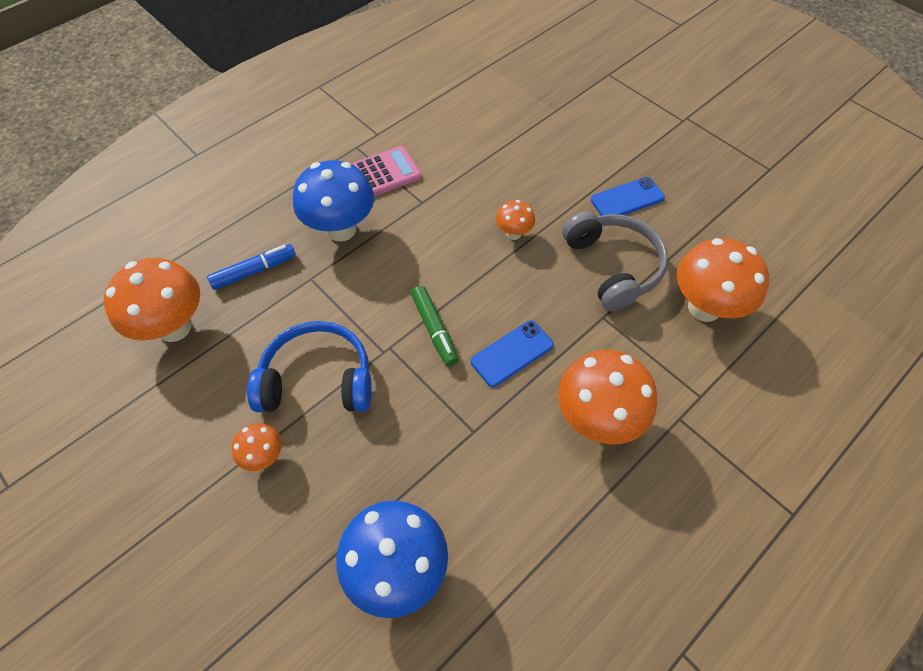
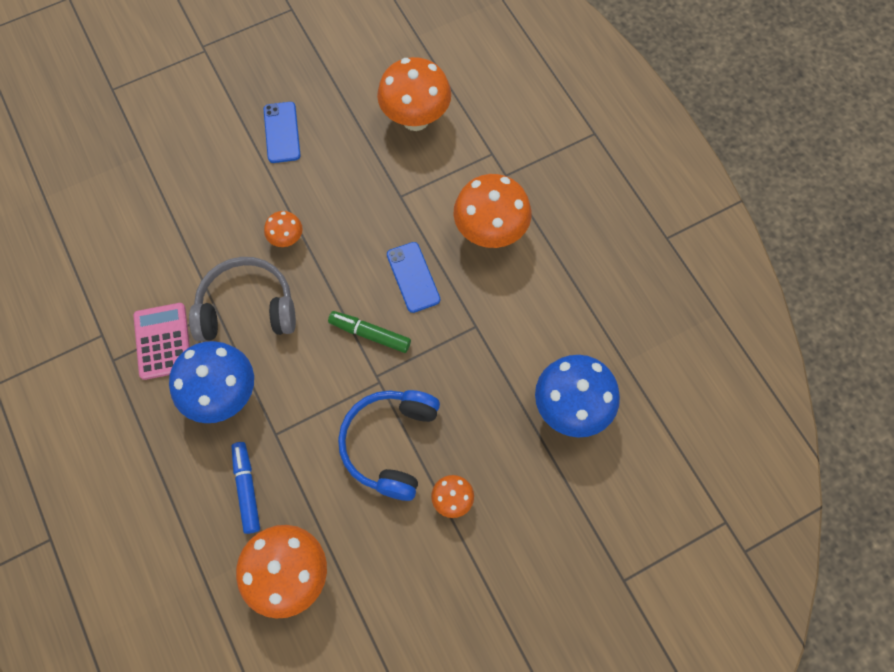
camera: 75 degrees left, 10 degrees up
(434, 330) = (370, 334): green marker -> green marker turned 150 degrees counterclockwise
(613, 266) = (352, 170): grey headphones -> grey headphones (247, 308)

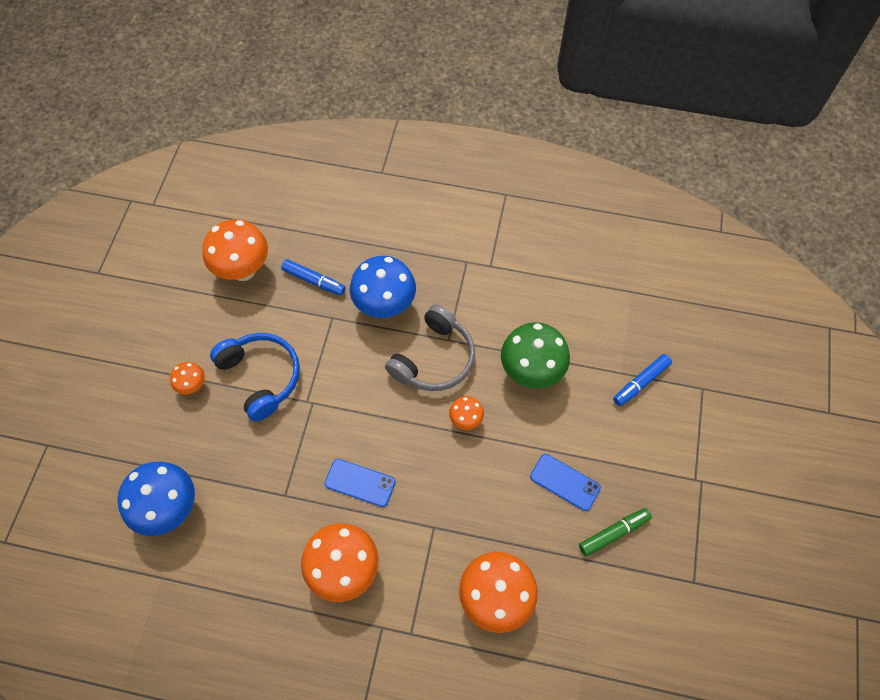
camera: 130 degrees right, 5 degrees down
(141, 135) = (640, 382): none -> blue marker
(163, 341) = (454, 296): pink calculator -> none
(197, 221) = (531, 372): none -> green mushroom
(370, 334) = (345, 421): green marker -> green marker (614, 533)

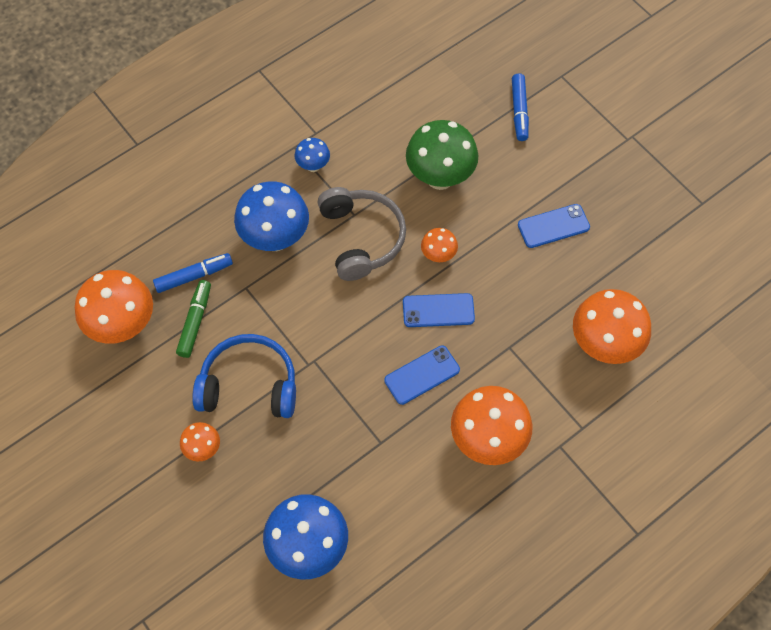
camera: 50 degrees left, 0 degrees up
(421, 454) = (438, 310): none -> blue phone
(463, 284) = (313, 166): none -> blue mushroom
(614, 533) = (622, 225): green marker -> green marker (195, 321)

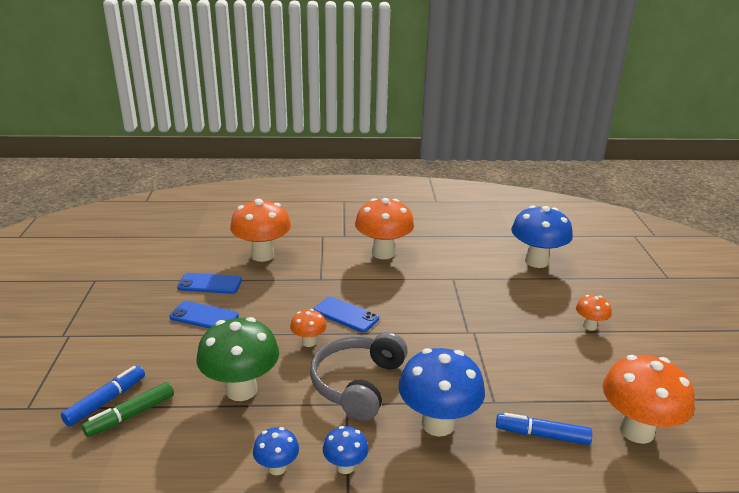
camera: 145 degrees left, 35 degrees down
(195, 321) = (558, 400): green marker -> green marker (130, 415)
(249, 385) = (531, 342): blue headphones -> none
(355, 139) = (277, 468): none -> blue mushroom
(422, 375) = (394, 292): blue phone -> blue phone (210, 284)

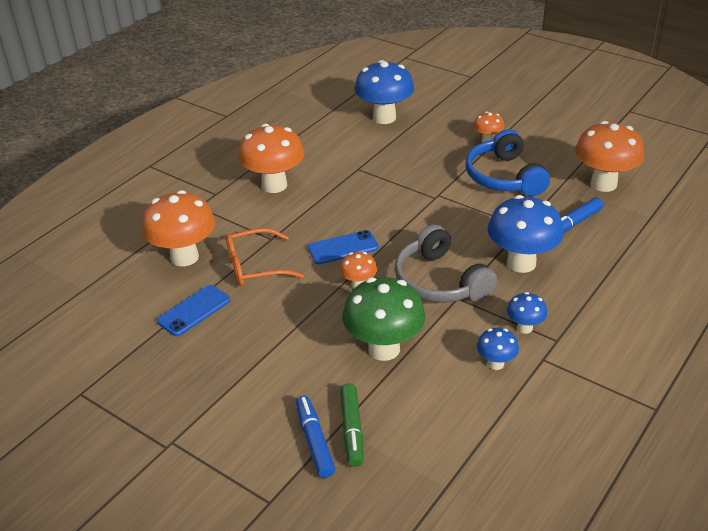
camera: 50 degrees left, 10 degrees up
(204, 316) = (248, 334): blue phone -> none
(282, 286) = (255, 266): none -> orange glasses
(550, 358) = (504, 177): none -> blue headphones

